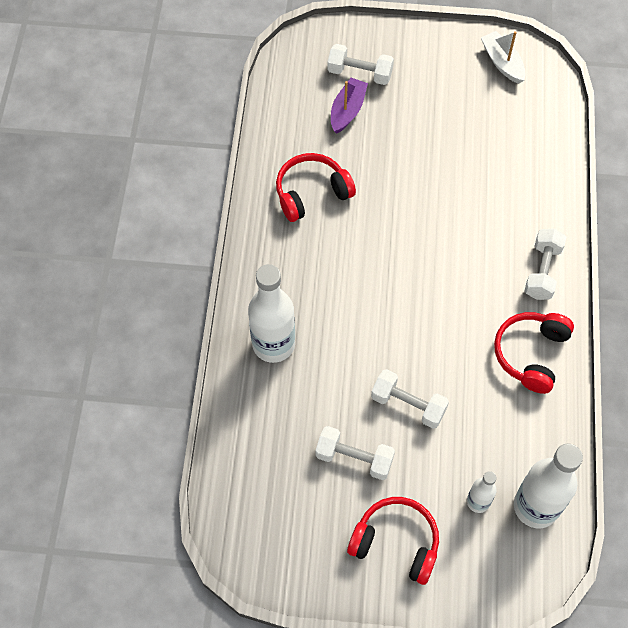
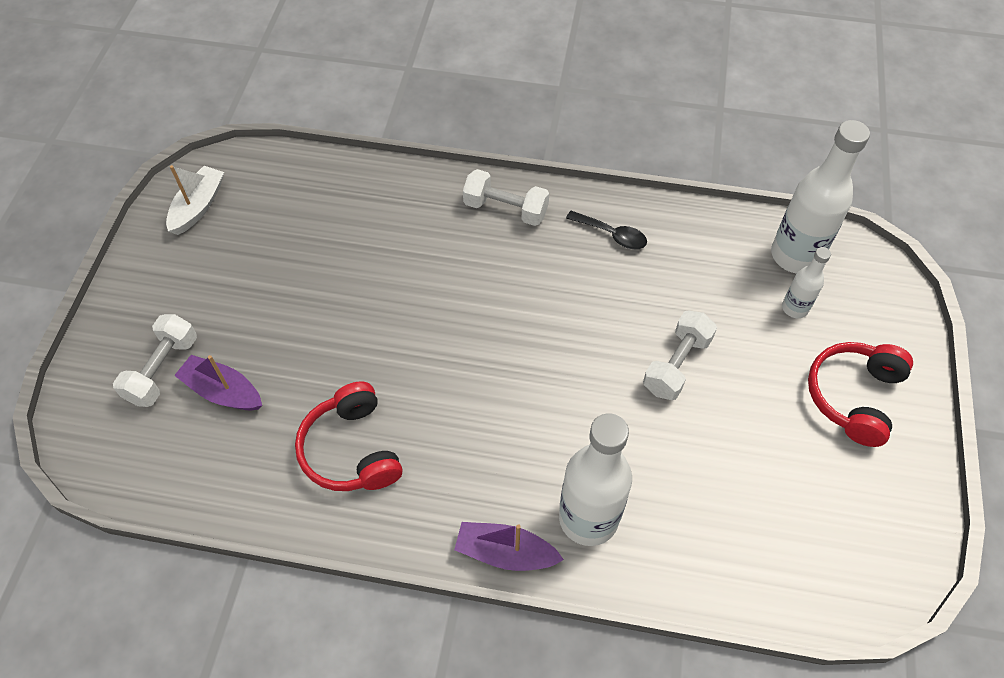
camera: 85 degrees left, 5 degrees down
(245, 294) = (505, 552): none -> purple boat
(354, 458) = (750, 432): white dumbbell -> none
(502, 63) = (198, 207): white boat -> white boat turned 135 degrees clockwise
(530, 354) = (611, 235): red headphones -> black spoon

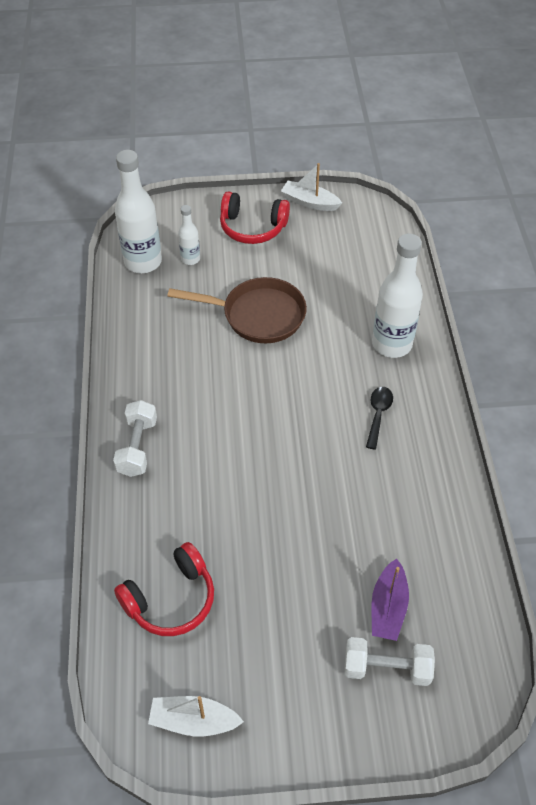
camera: 105 degrees left, 5 degrees down
(351, 450) = (400, 494): red headphones -> red headphones (171, 599)
(505, 552) = (434, 382): purple boat -> none
(611, 235) = (148, 369): black spoon -> black spoon (378, 415)
(676, 364) = (258, 315): white dumbbell -> brown pan
(908, 491) = (310, 202): none -> white boat

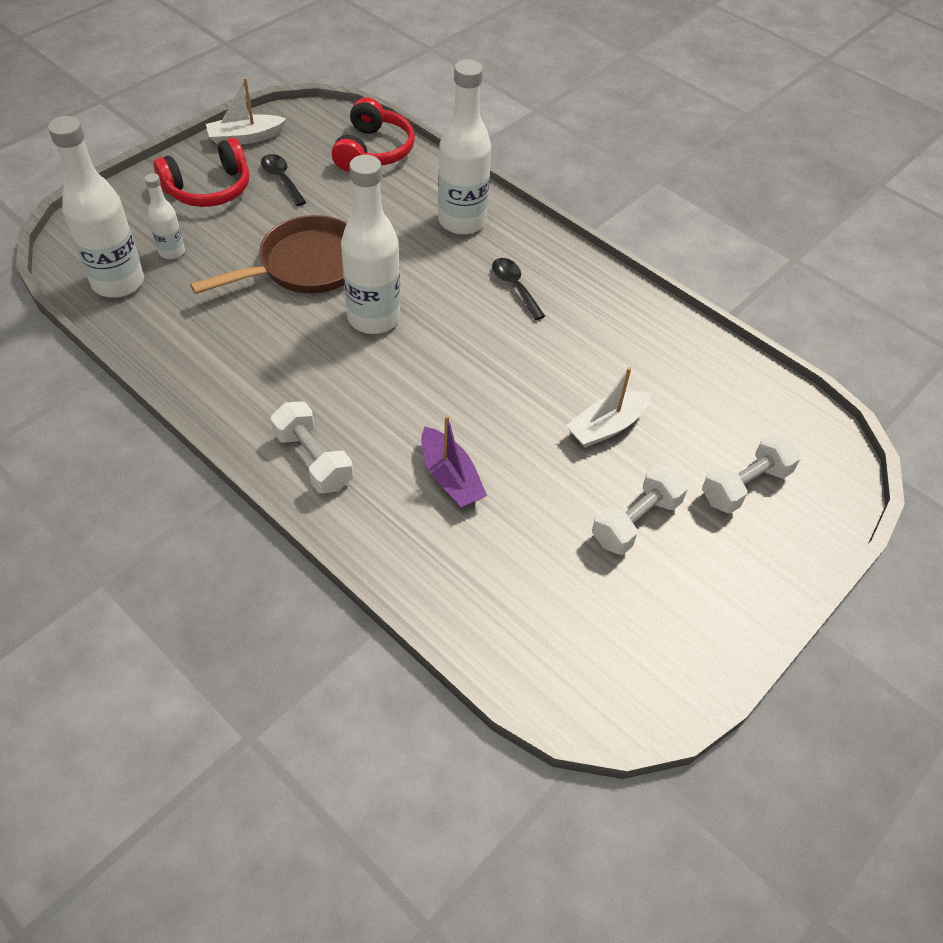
camera: 45 degrees left, 0 degrees up
(171, 599) = (504, 572): red headphones -> red headphones (373, 151)
(194, 721) = (643, 657): white boat -> white boat (607, 427)
(263, 378) = (374, 318): none -> white bottle
(284, 632) = (635, 521): none -> white dumbbell
(303, 245) = (282, 179): none -> black spoon
(388, 607) = (693, 437): purple boat -> purple boat (450, 477)

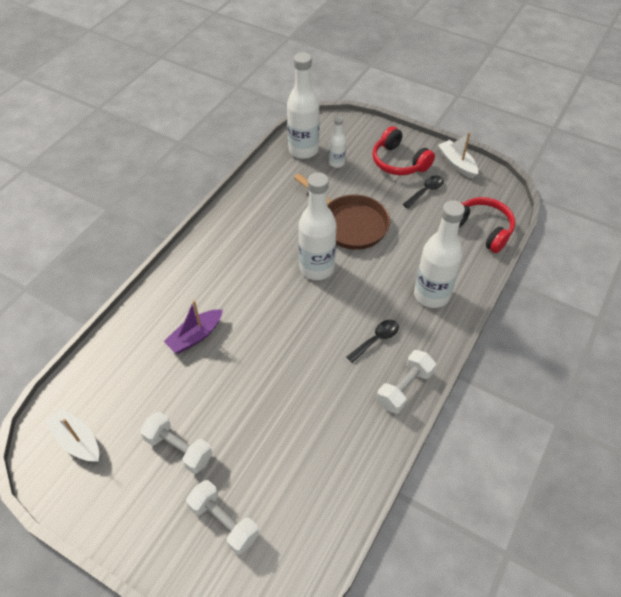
camera: 80 degrees right, 0 degrees up
(313, 460) = (195, 268): white dumbbell -> white dumbbell (404, 388)
(373, 151) = (481, 229): red headphones -> red headphones turned 135 degrees counterclockwise
(607, 427) = (258, 419): white boat -> white boat (77, 441)

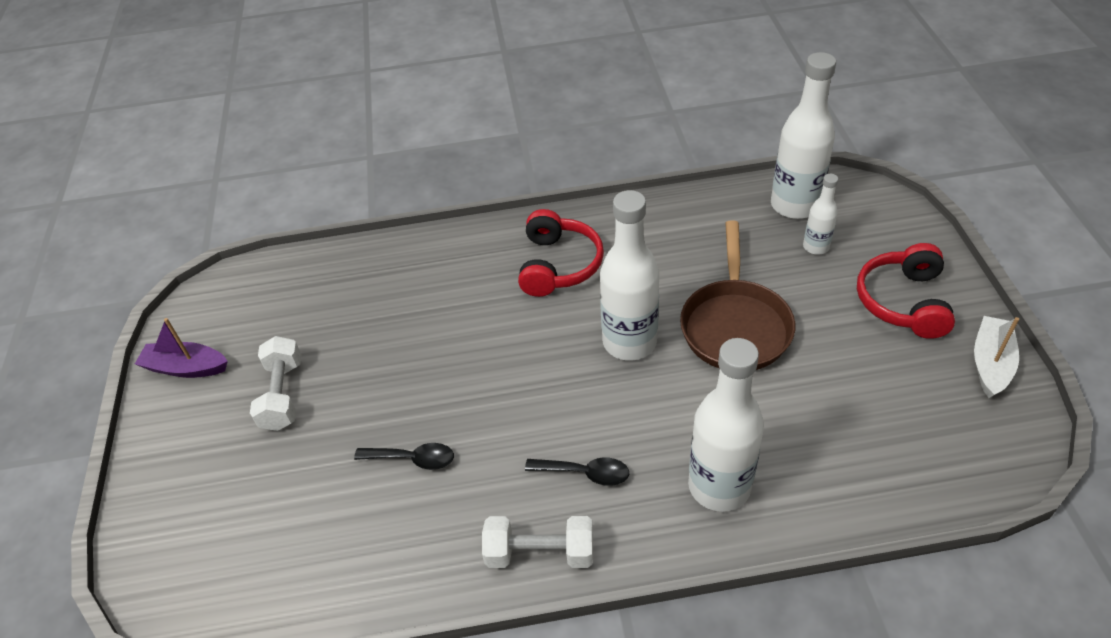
camera: 55 degrees right, 5 degrees down
(77, 441) = (233, 314): white boat -> none
(195, 336) = (429, 308): purple boat -> purple boat (186, 368)
(224, 521) = (225, 494): white dumbbell -> none
(425, 191) = (890, 363): black spoon -> black spoon (412, 459)
(481, 229) = (906, 471): red headphones -> red headphones (558, 265)

